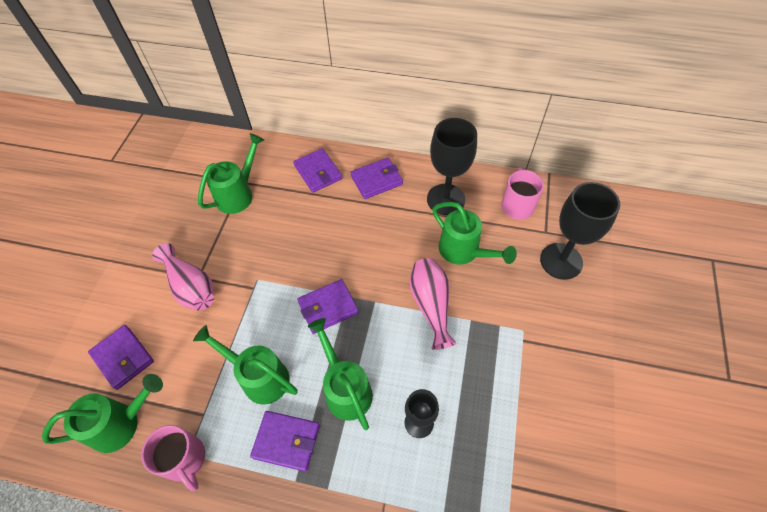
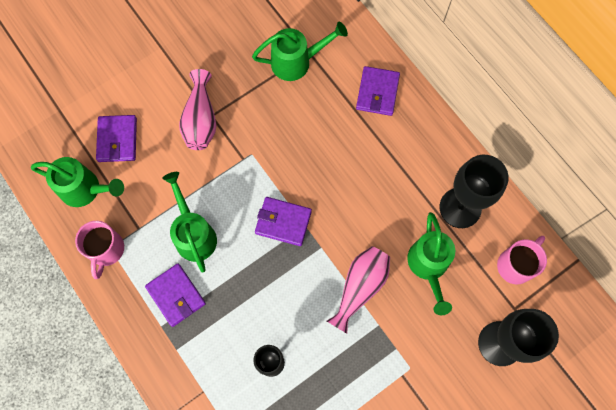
camera: 40 degrees right, 15 degrees up
(345, 389) = (243, 294): green watering can -> none
(376, 180) = (419, 141): purple wallet -> none

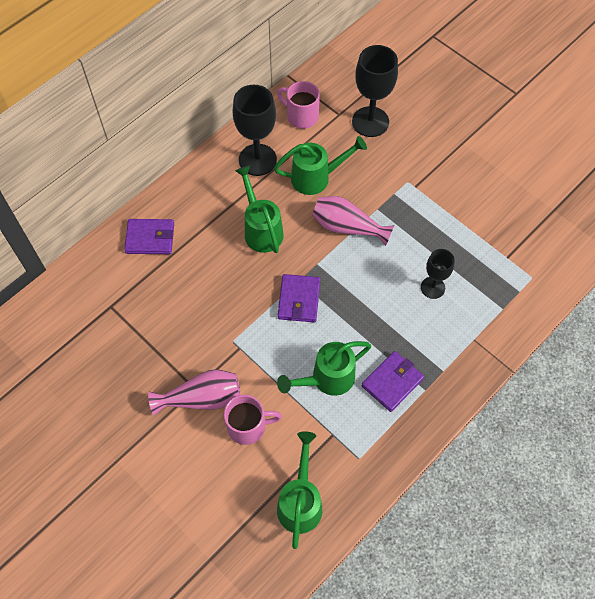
camera: 100 degrees left, 10 degrees down
(106, 250) = (362, 462): pink mug -> pink mug (248, 426)
(117, 140) = (237, 481): purple wallet -> none
(296, 62) = (123, 316): green watering can -> green watering can (261, 229)

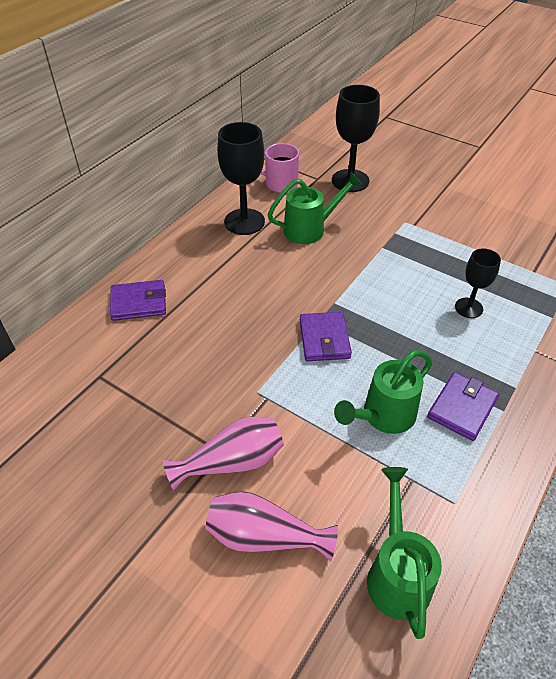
camera: 10 degrees left, 15 degrees down
(248, 426) = (300, 487): pink mug -> none
(261, 229) = (263, 279): green watering can -> none
(347, 227) = (356, 266): pink vase -> pink vase (264, 536)

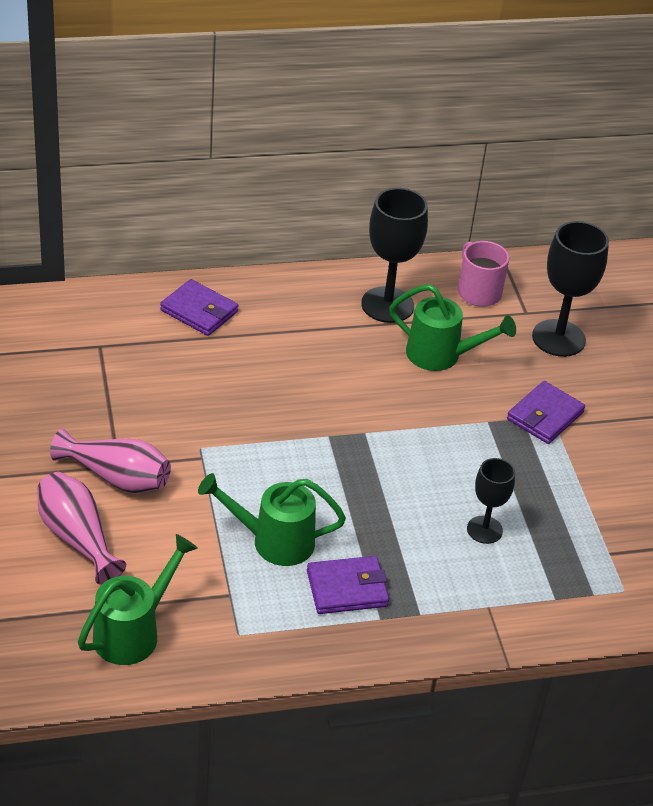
camera: 40 degrees right, 5 degrees down
(324, 339) = (311, 453): purple wallet -> purple wallet (545, 416)

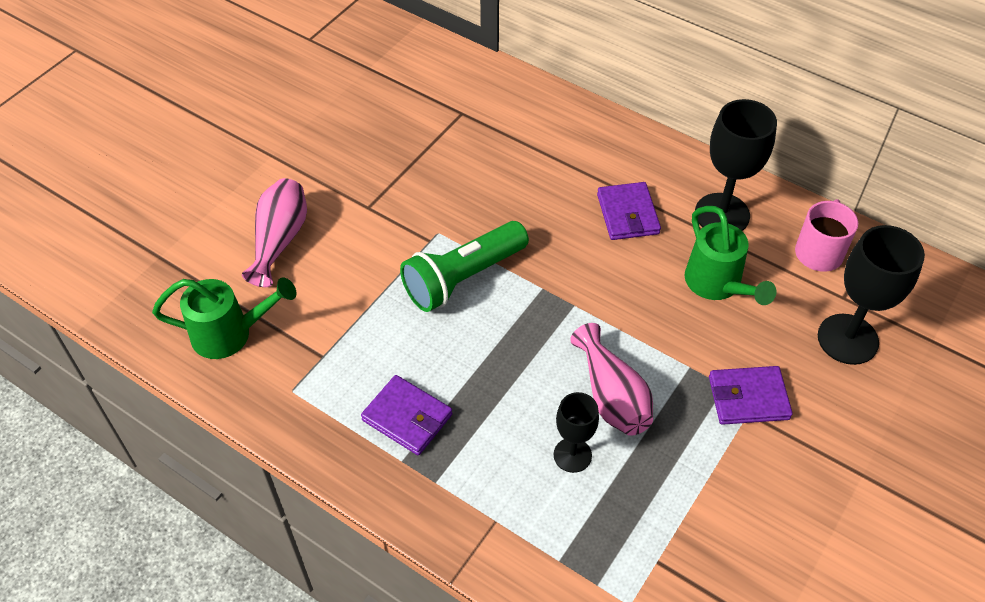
camera: 50 degrees right, 10 degrees up
(117, 478) = (356, 215): pink vase -> pink vase (611, 396)
(199, 311) = (563, 130): purple wallet -> purple wallet (627, 214)
(262, 467) = (463, 278): none -> green flashlight
(273, 541) = (401, 340): green watering can -> none

